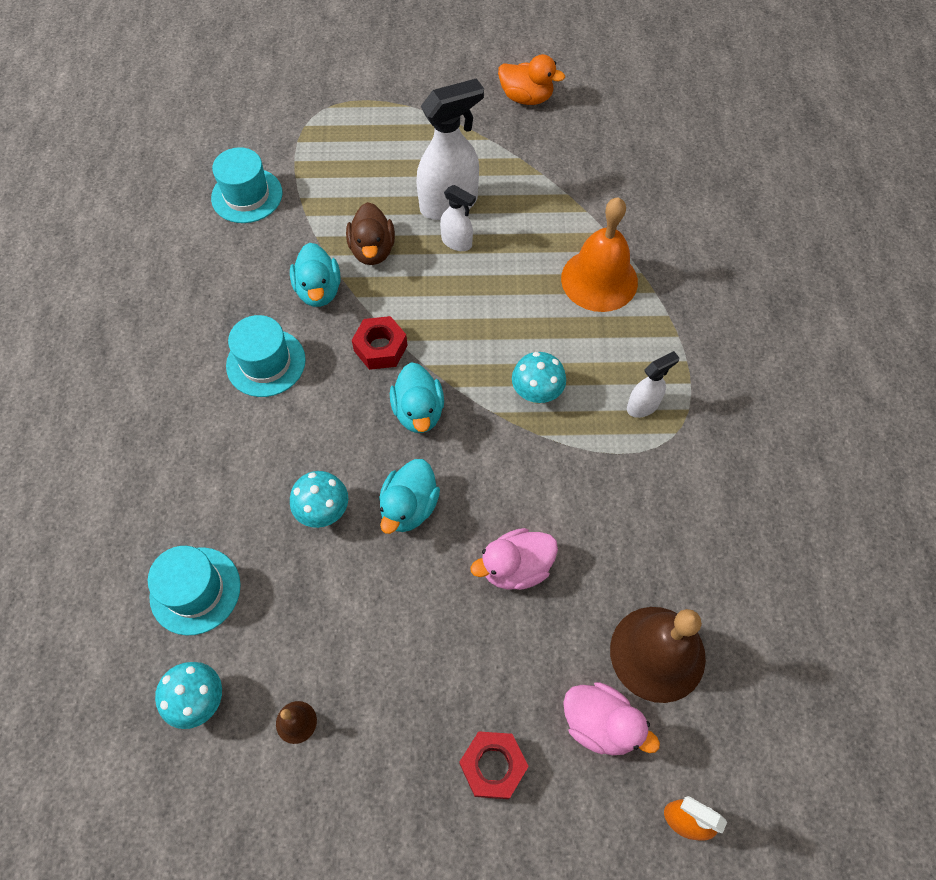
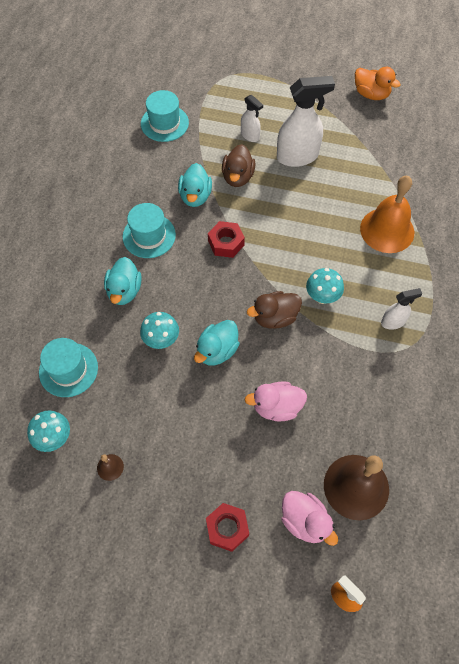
camera: 15 degrees right, 0 degrees up
(418, 412) = (240, 290): turquoise duck -> turquoise duck (124, 291)
(457, 242) = (296, 184): white spray bottle -> white spray bottle (250, 135)
(478, 439) = (275, 317): none -> brown duck

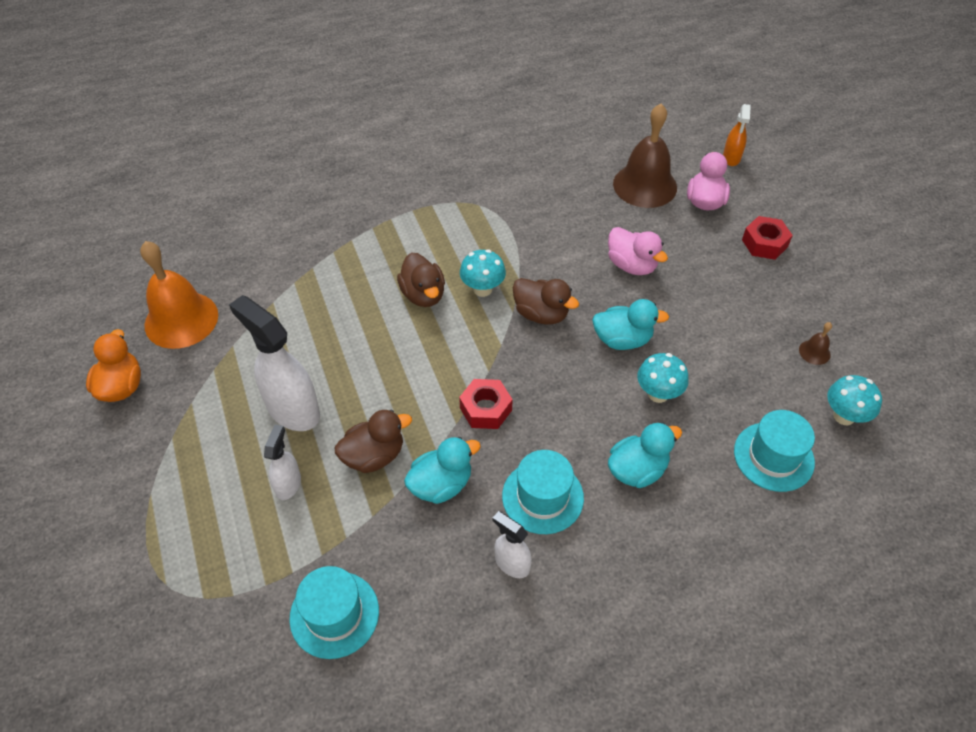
camera: 125 degrees left, 10 degrees down
(341, 261) = (423, 295): none -> brown duck
(387, 230) = (351, 276): orange bell -> orange bell (181, 319)
(393, 322) = (464, 226): white spray bottle -> white spray bottle (511, 563)

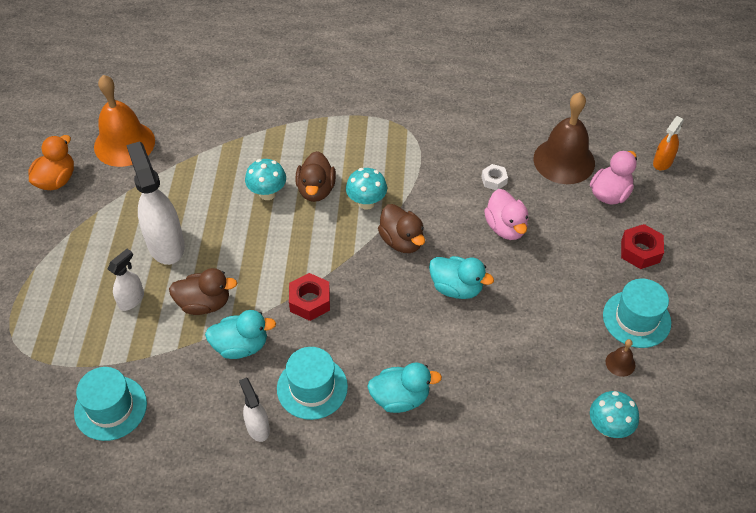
camera: 25 degrees right, 0 degrees up
(592, 225) = (494, 180): none -> white nut
(658, 394) = (457, 344): turquoise mushroom -> turquoise mushroom (267, 193)
(773, 456) = (522, 435): turquoise hat -> turquoise hat (636, 319)

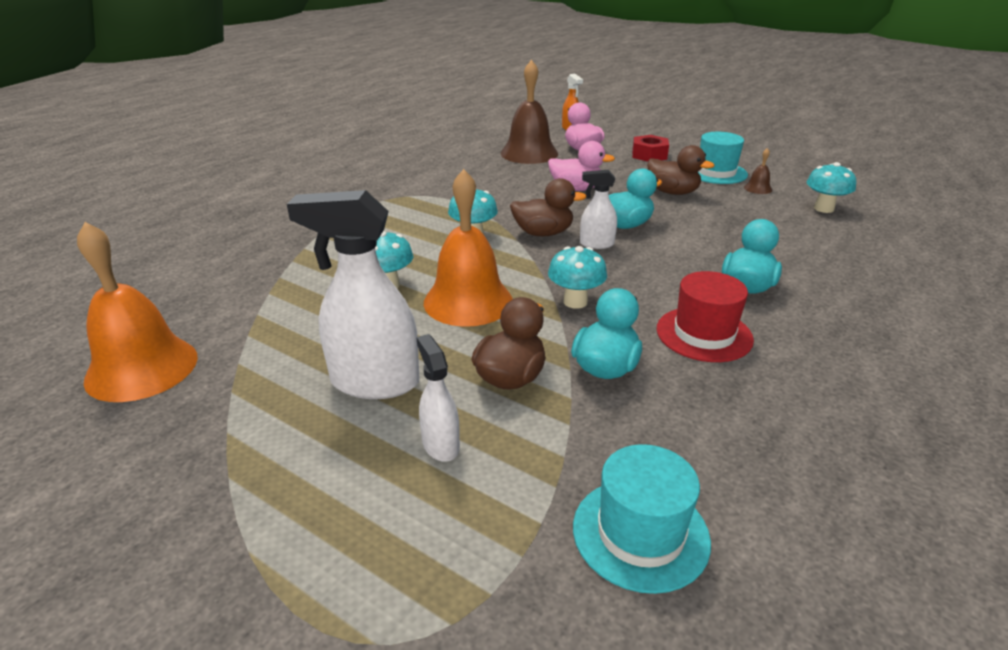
camera: 60 degrees left, 20 degrees down
(56, 180) = (97, 461): orange duck -> none
(257, 427) = (747, 390): white spray bottle -> white spray bottle (596, 244)
(274, 244) = (468, 301): none -> orange bell
(310, 301) = (575, 302): red nut -> turquoise mushroom
(312, 387) = (704, 334): turquoise hat -> red hat
(316, 190) = (421, 256): brown duck -> brown duck (673, 192)
(494, 180) = (517, 180): white nut -> none

